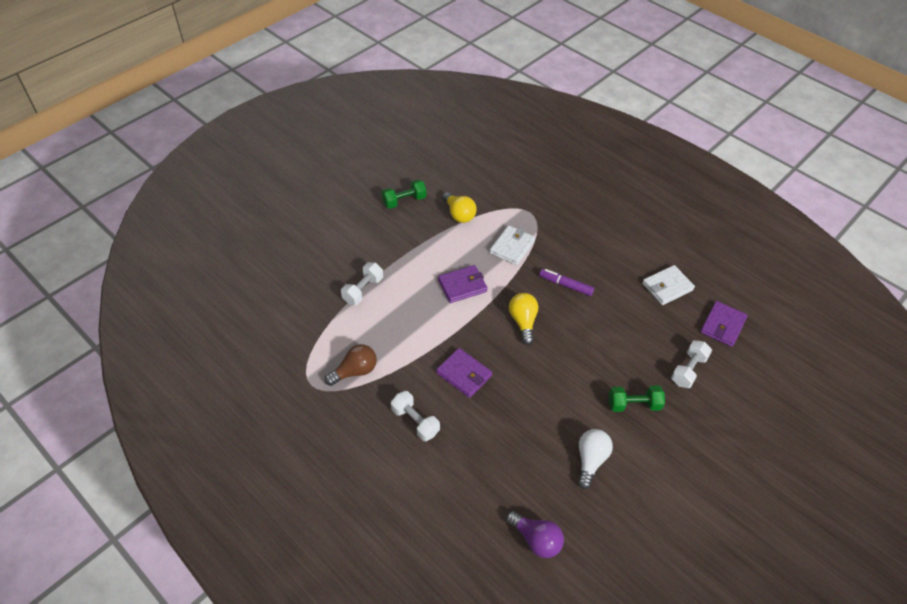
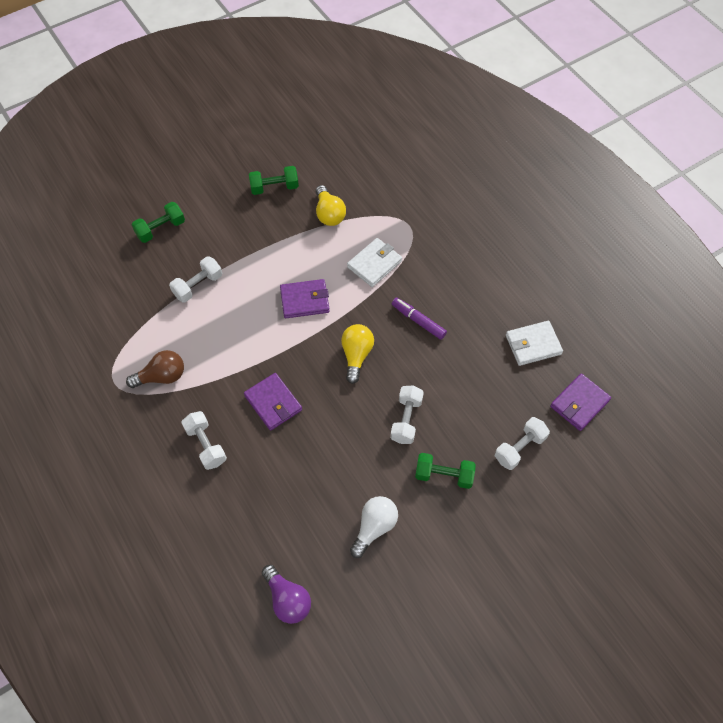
camera: 15 degrees right, 10 degrees up
(313, 250) = (161, 229): none -> green dumbbell
(585, 366) = (406, 420): none -> white dumbbell

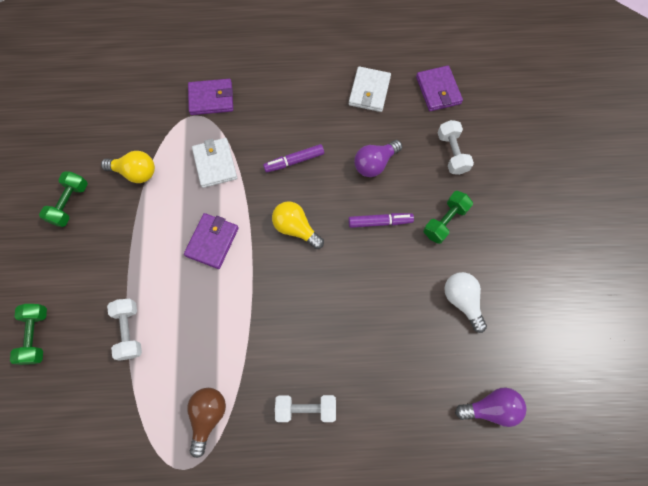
camera: 60 degrees left, 10 degrees up
(273, 403) = (299, 324): purple wallet -> purple wallet (211, 99)
(406, 420) = (380, 222): white dumbbell -> purple marker
(461, 387) = (375, 163): none -> purple light bulb

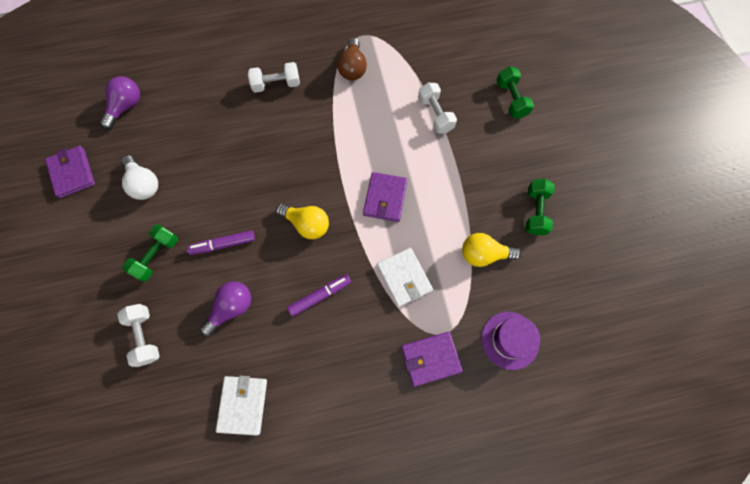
camera: 170 degrees right, 0 degrees up
(141, 102) = (510, 340): none -> purple hat
(438, 90) = (157, 421): purple wallet -> purple wallet (72, 173)
(491, 408) = (126, 107): purple light bulb -> purple light bulb turned 135 degrees clockwise

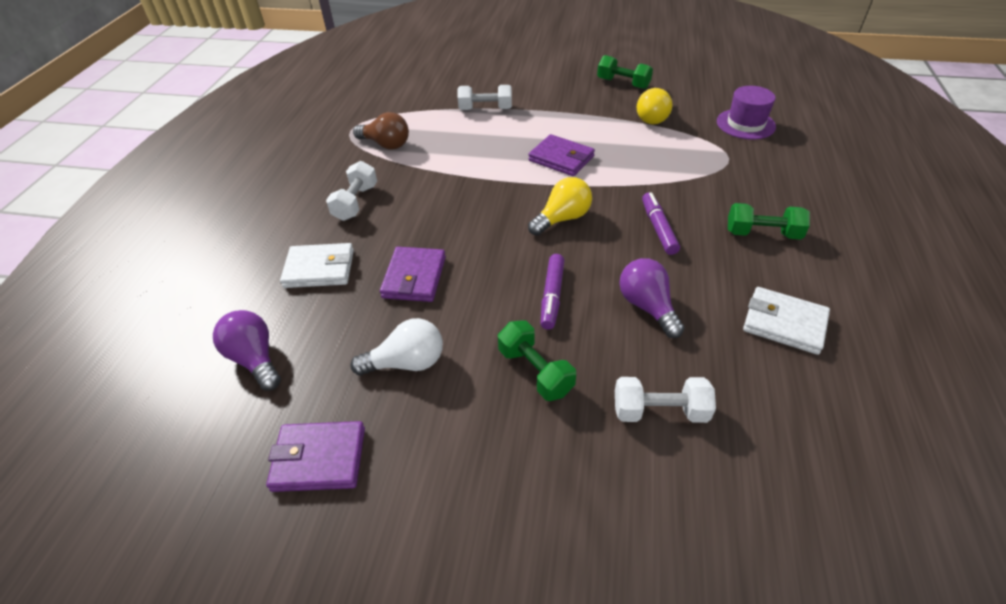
camera: 65 degrees left, 25 degrees down
(404, 278) = (659, 167): white wallet -> white wallet (319, 269)
(430, 359) = (754, 171): purple wallet -> purple wallet (414, 277)
(511, 99) = (501, 69): green dumbbell -> green dumbbell (762, 234)

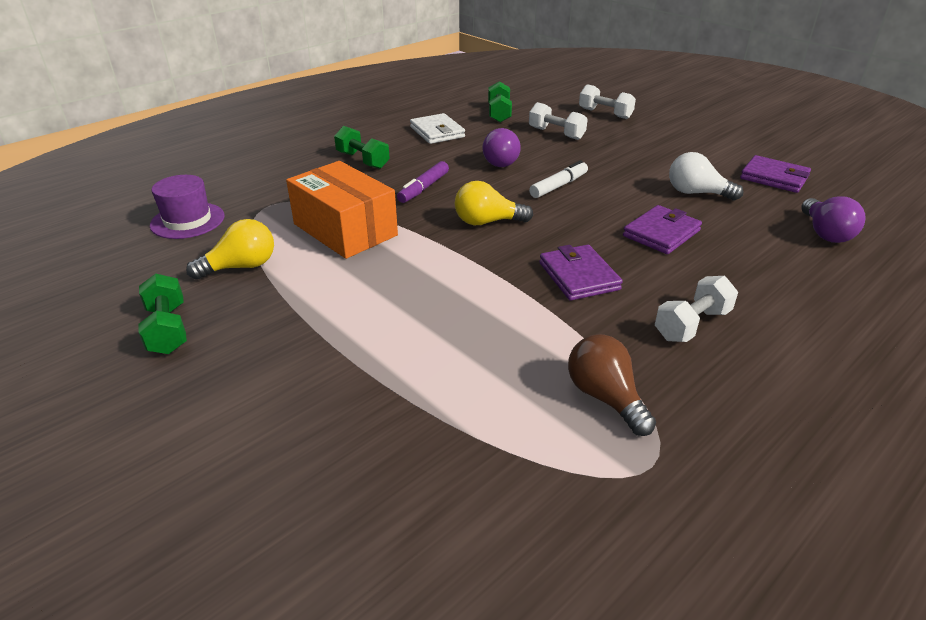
camera: 145 degrees left, 10 degrees down
(319, 269) = (756, 273): white wallet -> none
(485, 109) = (398, 388): white dumbbell -> white dumbbell (605, 113)
(535, 371) = (610, 163): green dumbbell -> green dumbbell (499, 113)
(552, 296) = (559, 186): purple marker -> white marker
(561, 158) = (409, 270): purple wallet -> purple wallet (578, 276)
(645, 164) = (345, 230): none -> orange box

